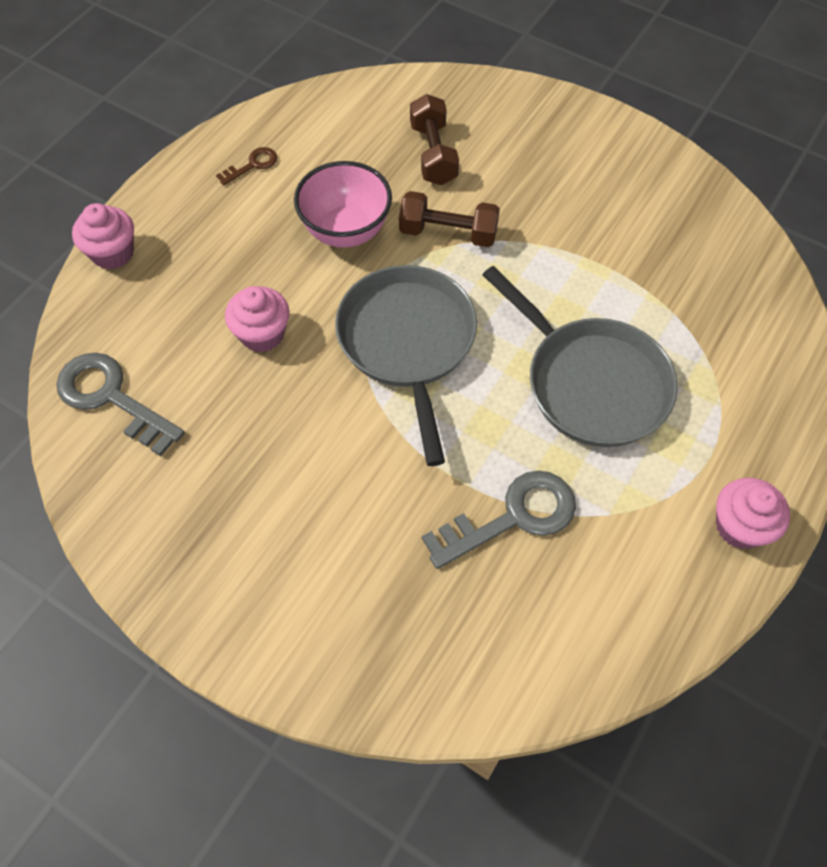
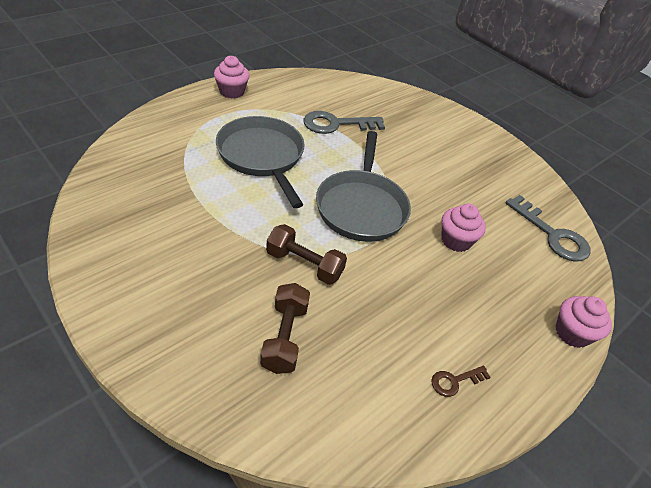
camera: 170 degrees left, 15 degrees down
(346, 231) = (383, 291): pink bowl -> none

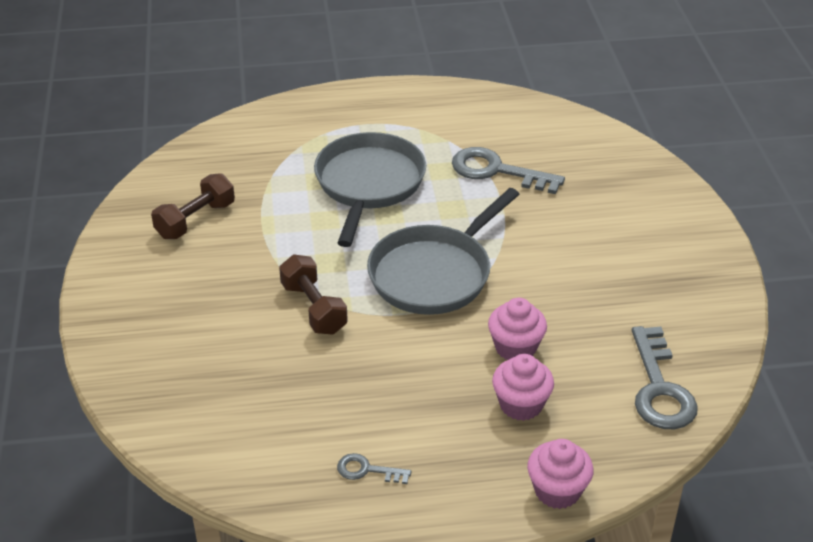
camera: 40 degrees right, 5 degrees down
(232, 92) = (399, 99): pink cupcake -> pink cupcake (521, 404)
(285, 337) = (236, 363): brown dumbbell -> brown dumbbell (195, 220)
(454, 381) = (367, 470): brown key -> grey key

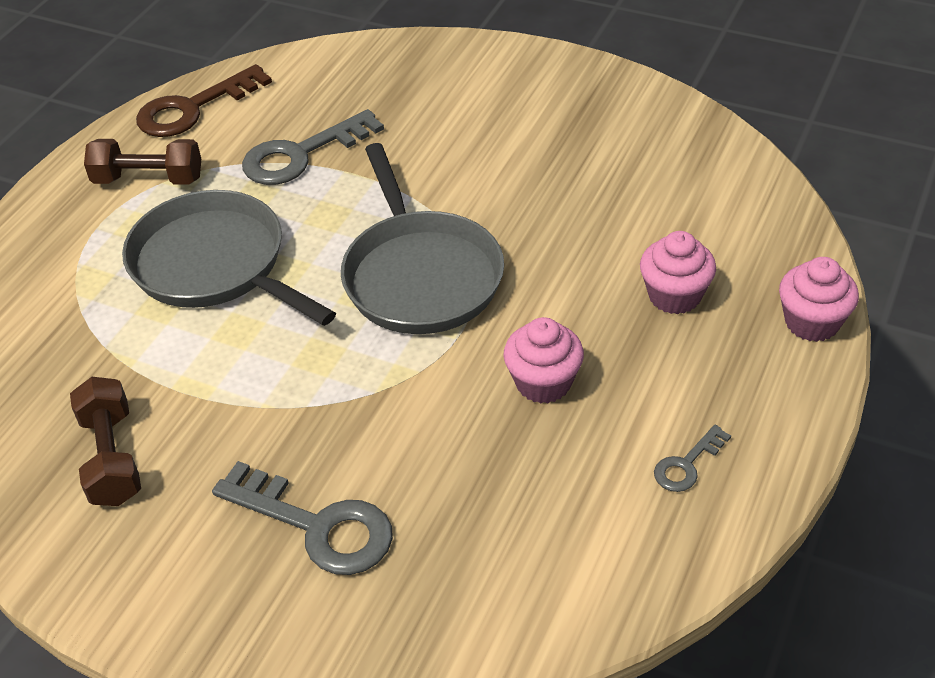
camera: 55 degrees left, 5 degrees up
(313, 308) = (386, 404): brown dumbbell -> brown dumbbell (148, 180)
(495, 107) = (193, 108): none -> brown key
(515, 347) = (588, 263): pink cupcake -> pink cupcake (543, 382)
(660, 388) = (722, 188): grey key -> grey key (317, 525)

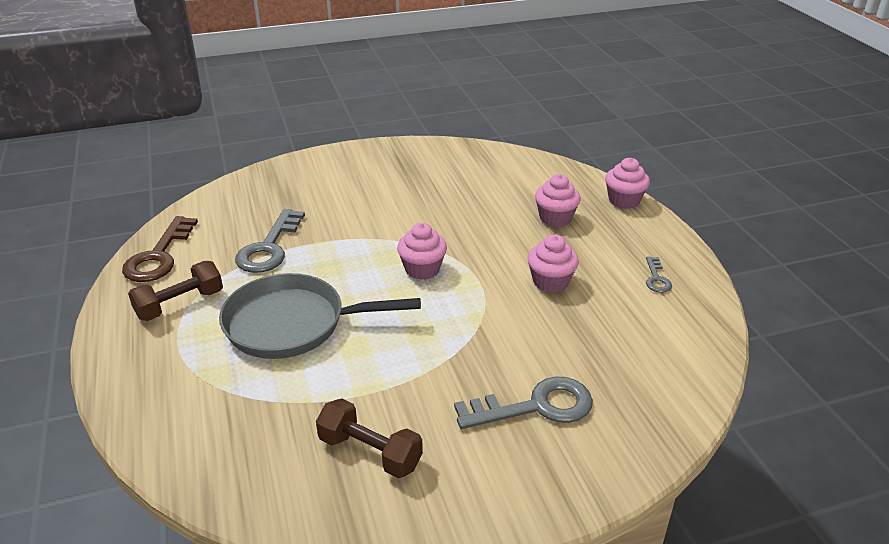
camera: 45 degrees left, 10 degrees down
(420, 275) = (422, 269): grey pan -> pink cupcake

